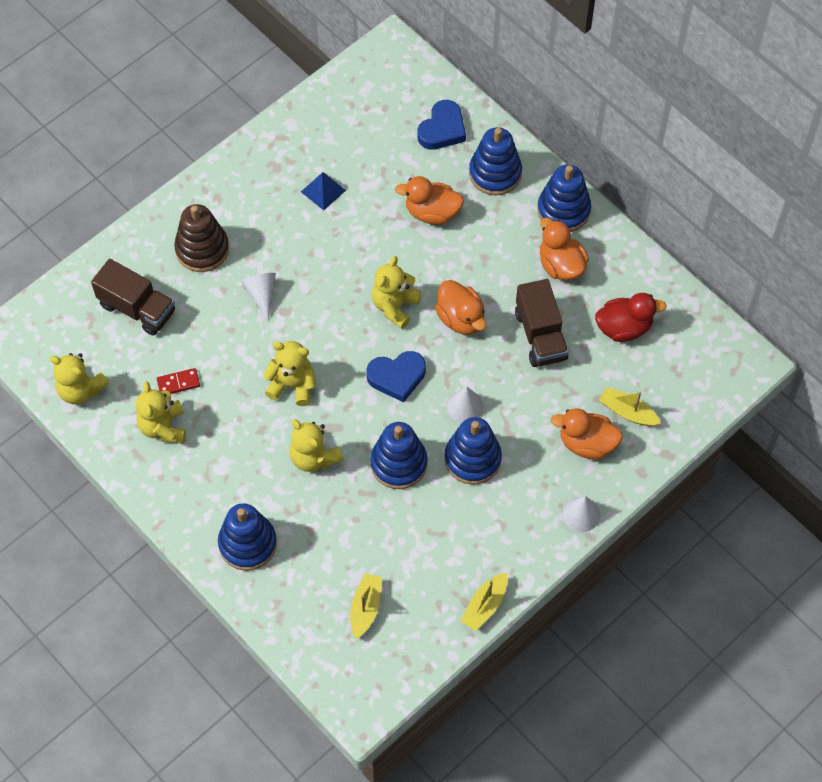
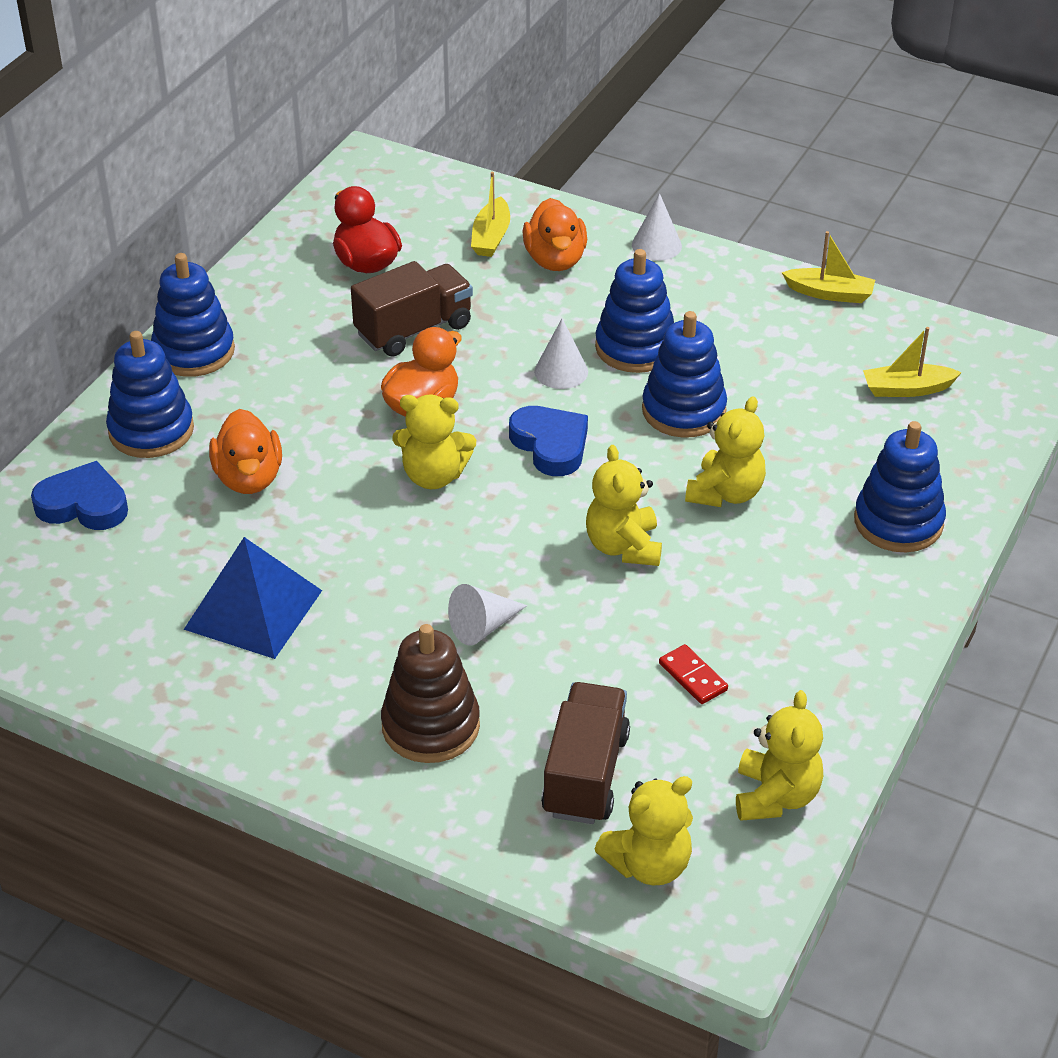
camera: 110 degrees left, 20 degrees down
(163, 427) = (778, 670): yellow teddy bear -> yellow teddy bear (648, 864)
(323, 191) = (253, 610): blue pyramid -> blue pyramid, size x1.80
(560, 265) = (290, 335): orange duck -> none

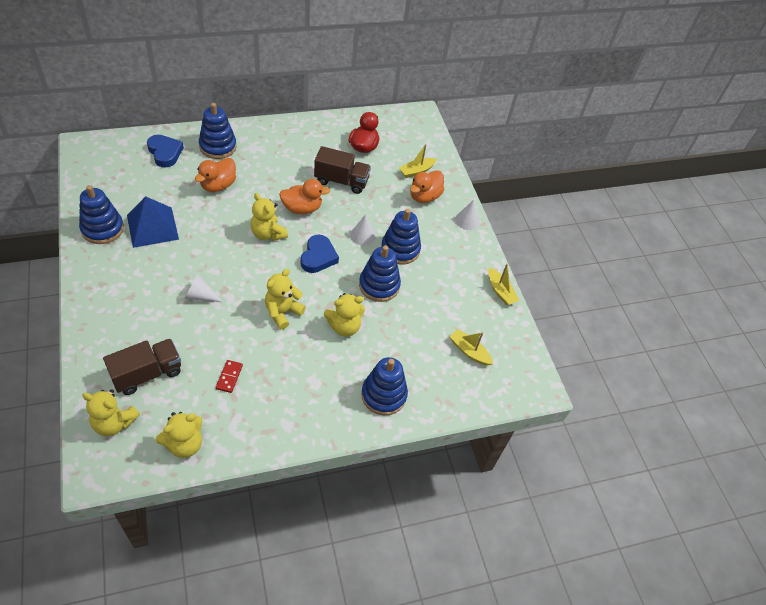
camera: 40 degrees right, 10 degrees up
(194, 351) = (269, 132): blue stacking toy -> blue stacking toy (102, 229)
(430, 726) = (135, 312): brown stacking toy -> none

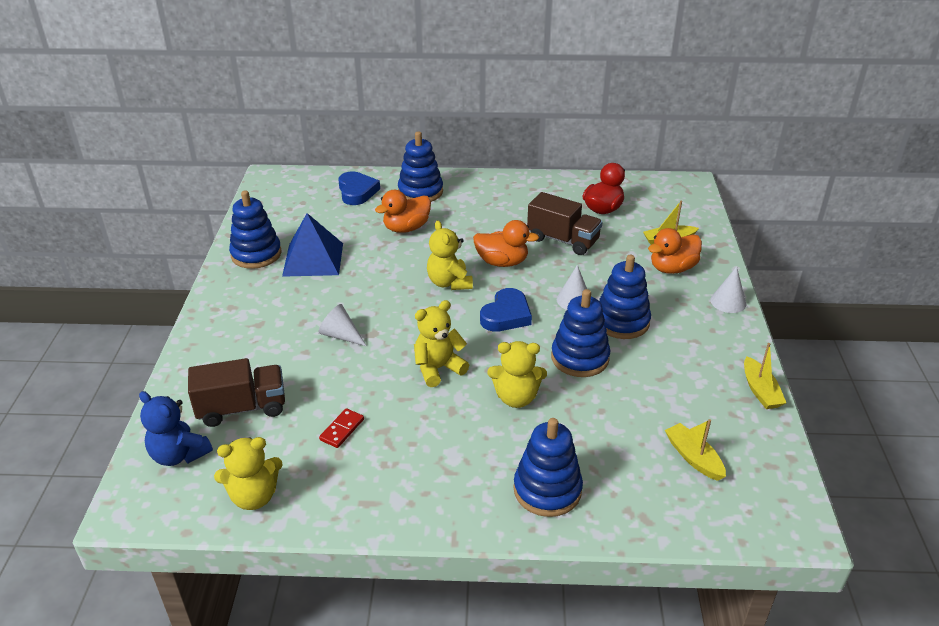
camera: 25 degrees right, 15 degrees down
(114, 423) = (179, 455): yellow teddy bear -> blue teddy bear

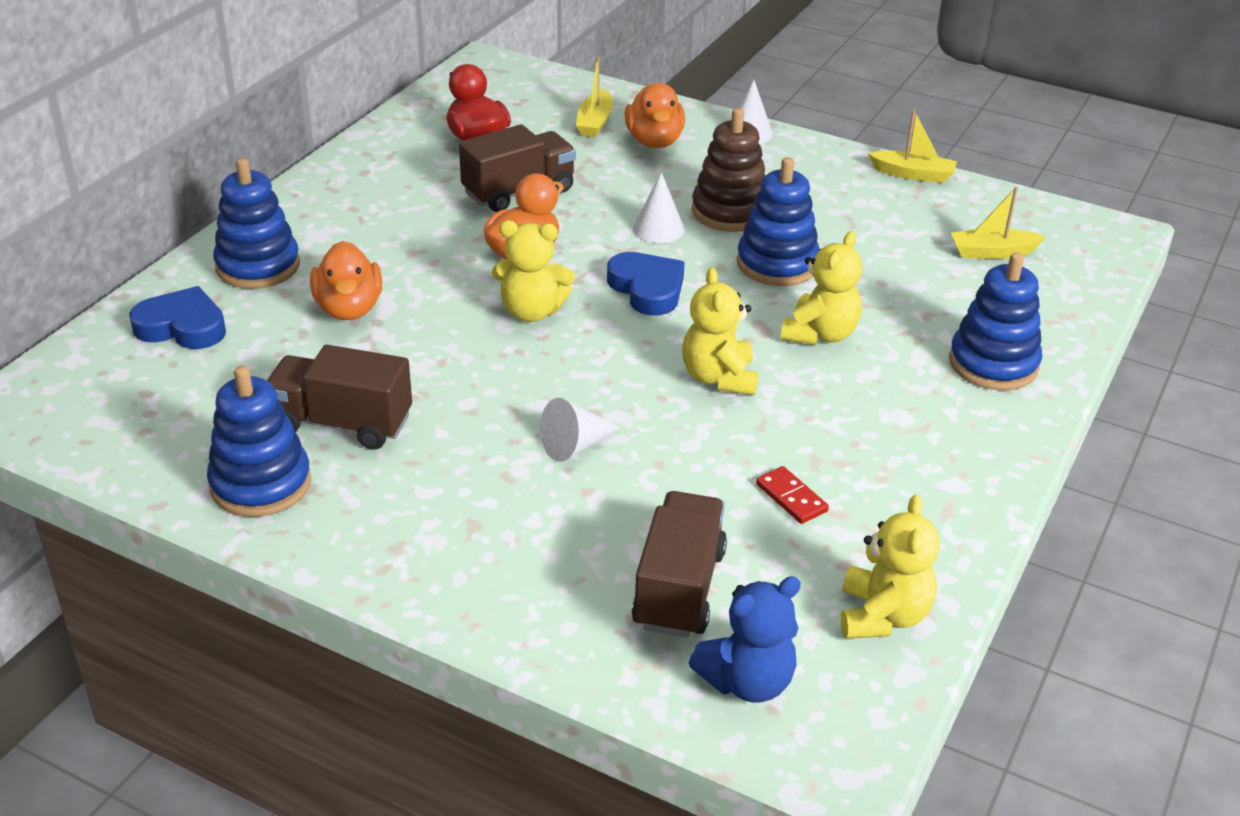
camera: 65 degrees left, 0 degrees up
(313, 259) = (341, 424): blue pyramid -> brown truck
(621, 322) = (730, 212): blue stacking toy -> brown stacking toy

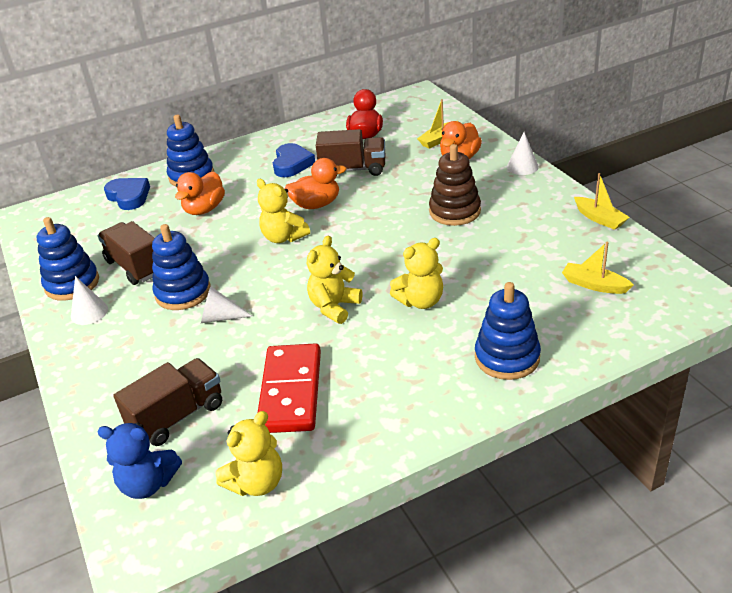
camera: 40 degrees right, 0 degrees up
(647, 289) = (356, 243): blue heart -> blue heart (292, 164)
(658, 229) = (402, 210): white cone -> white cone (89, 312)
(777, 264) = (445, 251): blue stacking toy -> blue stacking toy (183, 293)
(791, 498) = (291, 391): red domino -> red domino, size x2.34

